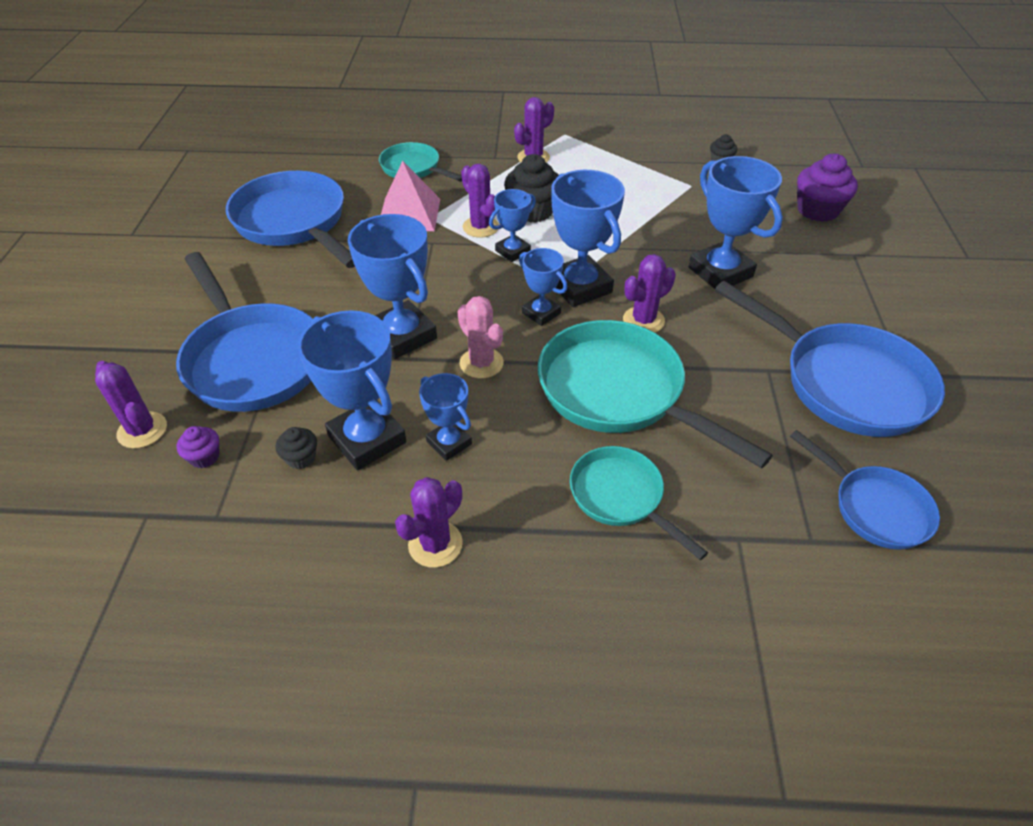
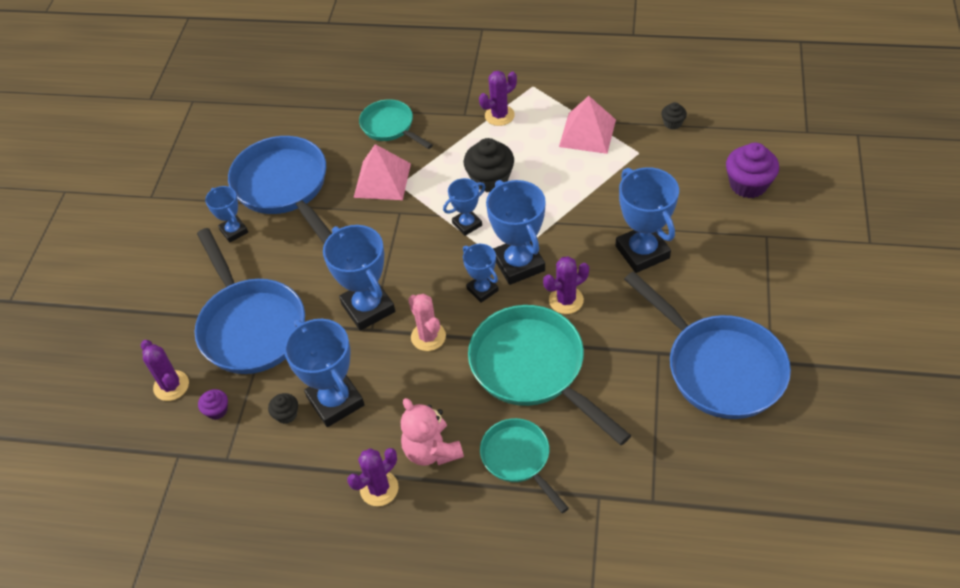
camera: 10 degrees right, 5 degrees up
(449, 443) = (396, 407): blue trophy -> blue trophy (234, 231)
(480, 227) = (442, 196): purple cactus -> none
(502, 492) = (431, 450): none -> pink teddy bear
(631, 170) = (587, 133): none -> pink pyramid
(875, 508) = (708, 478): blue pan -> none

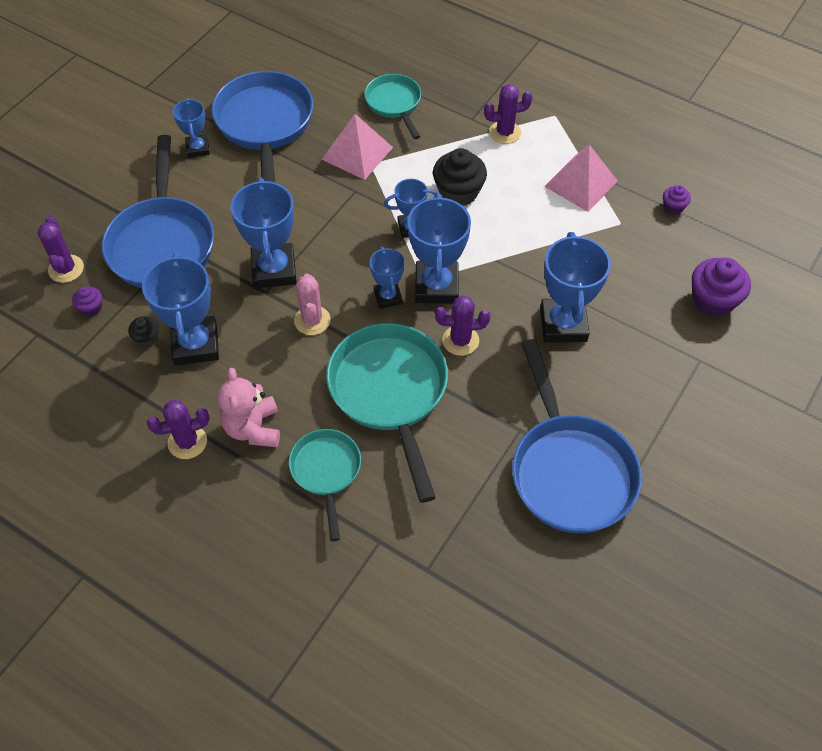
camera: 20 degrees right, 5 degrees up
(672, 123) = (673, 207): black cupcake -> purple cupcake

